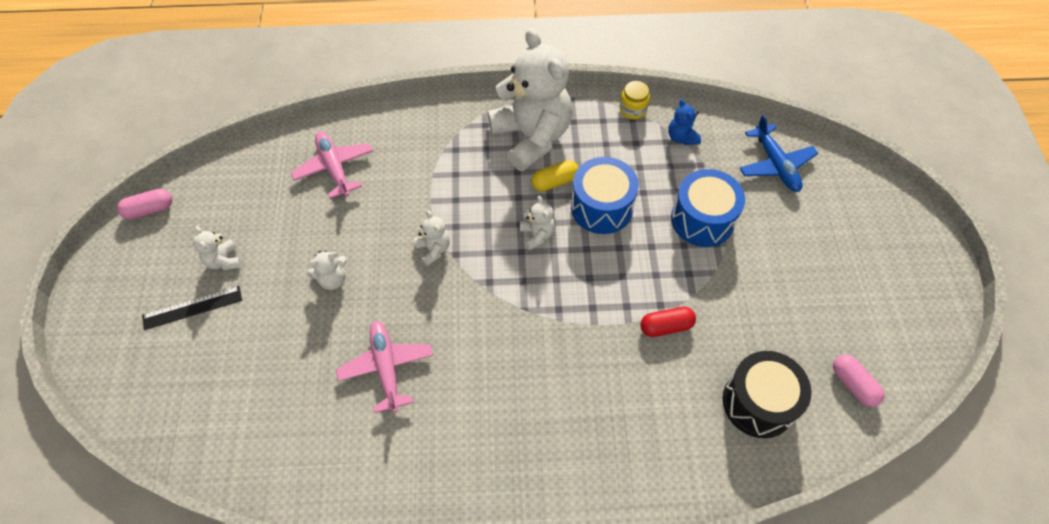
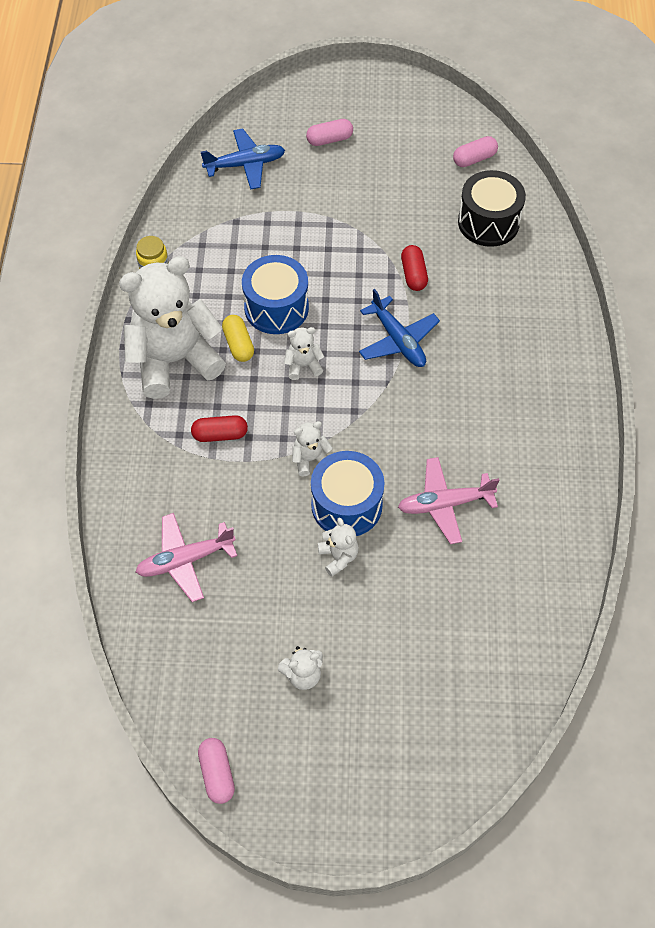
camera: 85 degrees left, 0 degrees up
(192, 308) = (362, 703): black ruler -> none
(456, 178) = (220, 434): none -> red capsule
(577, 316) = (398, 340): none -> blue plane
(681, 137) = (199, 231): blue teddy bear -> none
(702, 219) = (301, 230): blue drum -> blue drum (346, 505)
(834, 235) = (329, 140): none -> pink capsule

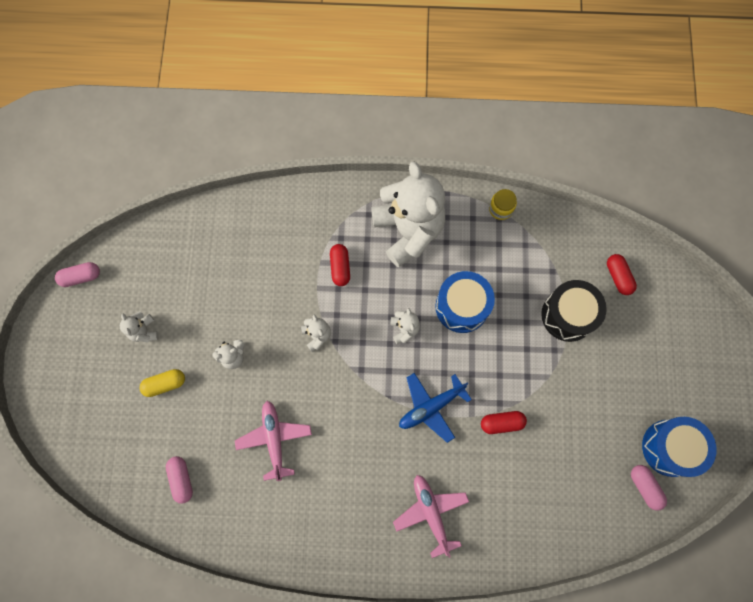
camera: 90 degrees right, 15 degrees up
(185, 560) = (236, 248): pink plane -> pink plane (431, 512)
(238, 344) = (424, 278): yellow capsule -> yellow capsule (165, 384)
(245, 164) = (618, 277): blue plane -> red capsule
(329, 140) = (656, 350): pink capsule -> pink capsule (181, 479)
(346, 505) = (276, 363): blue drum -> blue drum (670, 448)
(488, 222) = (566, 495): black drum -> black drum (568, 315)

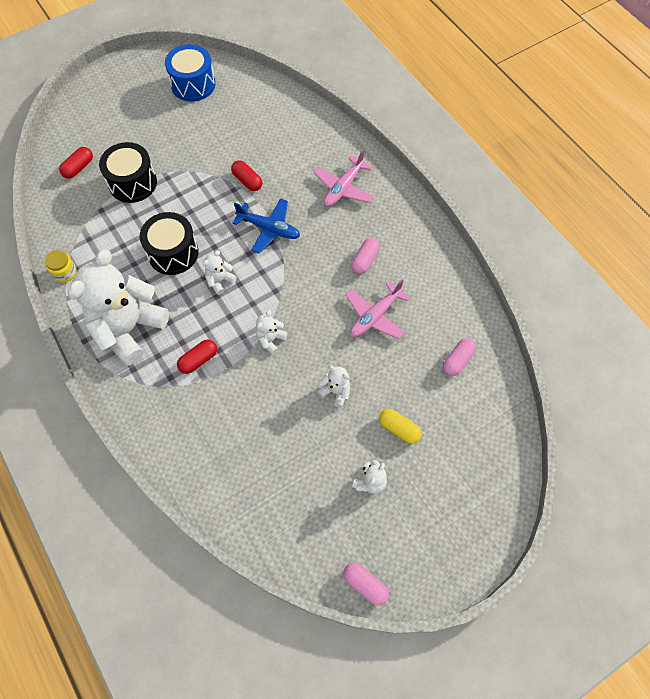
camera: 125 degrees left, 10 degrees down
(462, 307) = (173, 253): blue drum -> black drum
(644, 487) = (230, 85): pink capsule -> pink capsule (365, 260)

